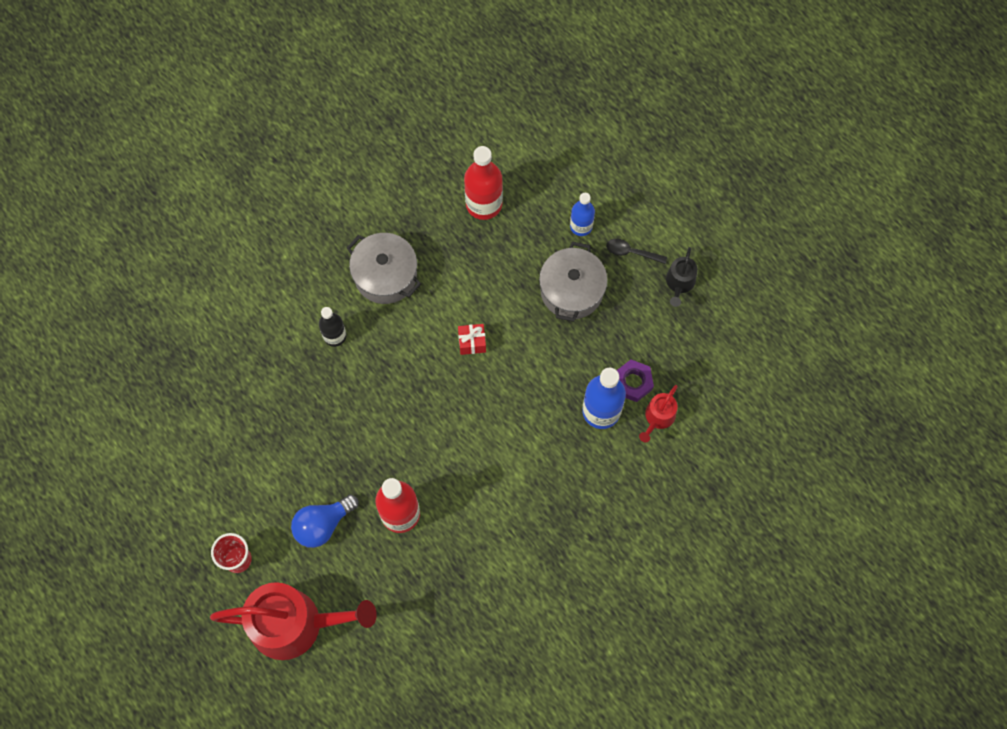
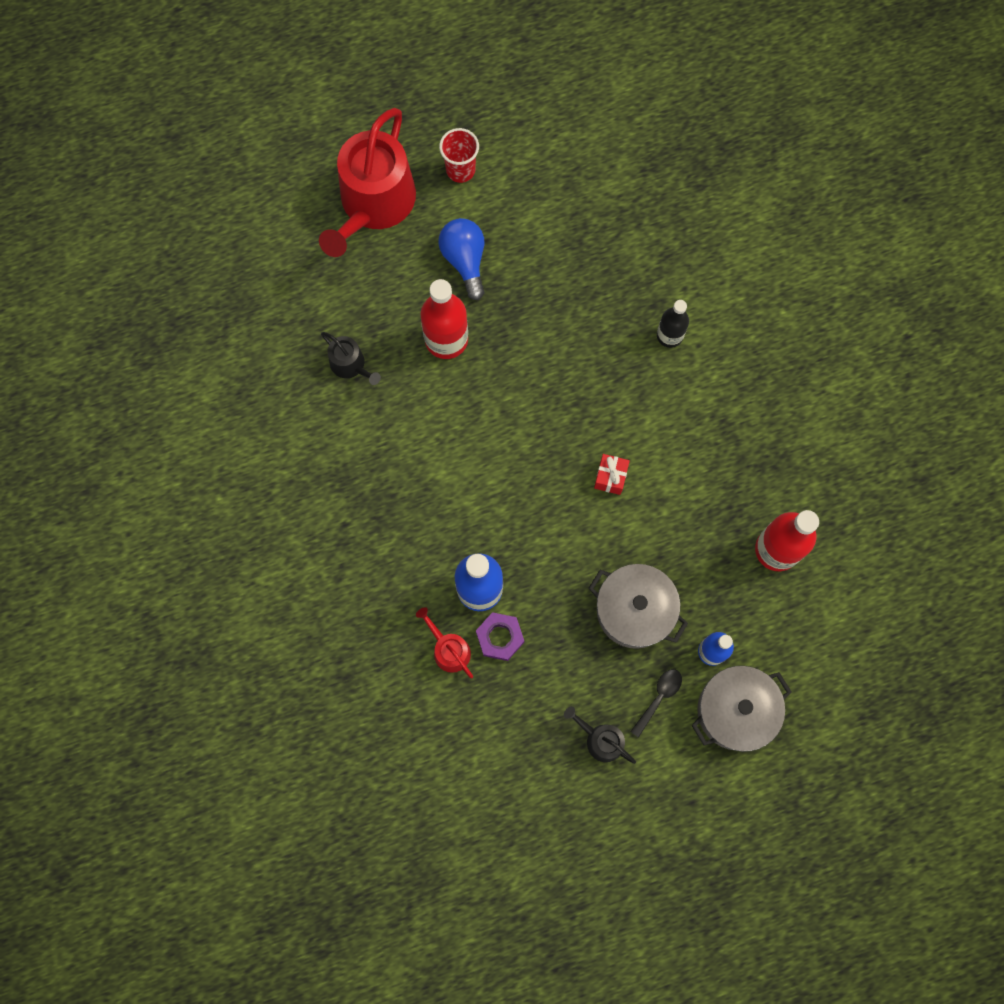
camera: 110 degrees right, 5 degrees up
(385, 275) = (723, 411): grey pot -> grey pot (735, 711)
(451, 586) = (350, 365): none -> black watering can

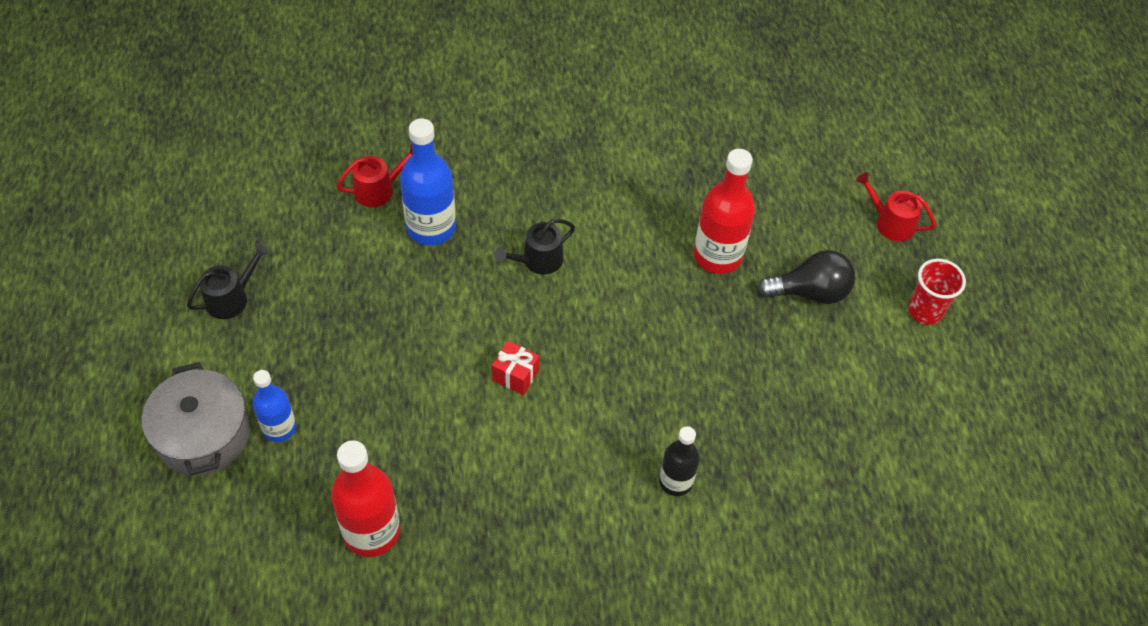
camera: 100 degrees right, 20 degrees down
(350, 365) = (706, 168): black watering can -> black watering can (538, 260)
(374, 204) = (890, 223): red watering can -> red watering can, size x0.45
(465, 260) = (810, 292): blue light bulb -> black light bulb
(500, 637) = (374, 234): purple nut -> none
(634, 610) = (355, 362): grey pot -> none
(658, 698) = (251, 362): black spoon -> none

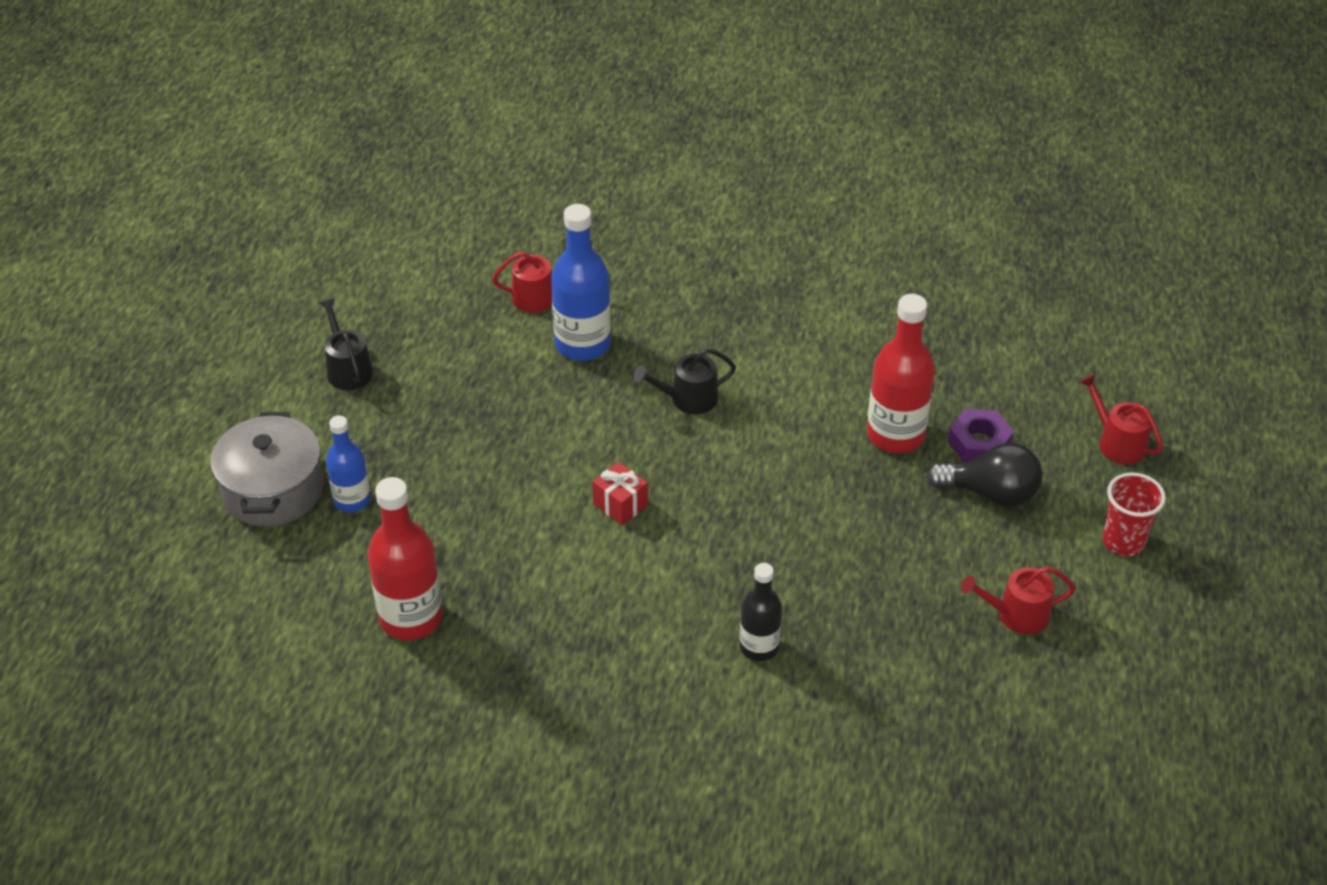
camera: 20 degrees right, 10 degrees down
(231, 298) = (347, 369): black watering can -> black watering can turned 90 degrees counterclockwise
(785, 248) = (979, 443): none -> purple nut
(867, 398) = (1017, 614): none -> red watering can

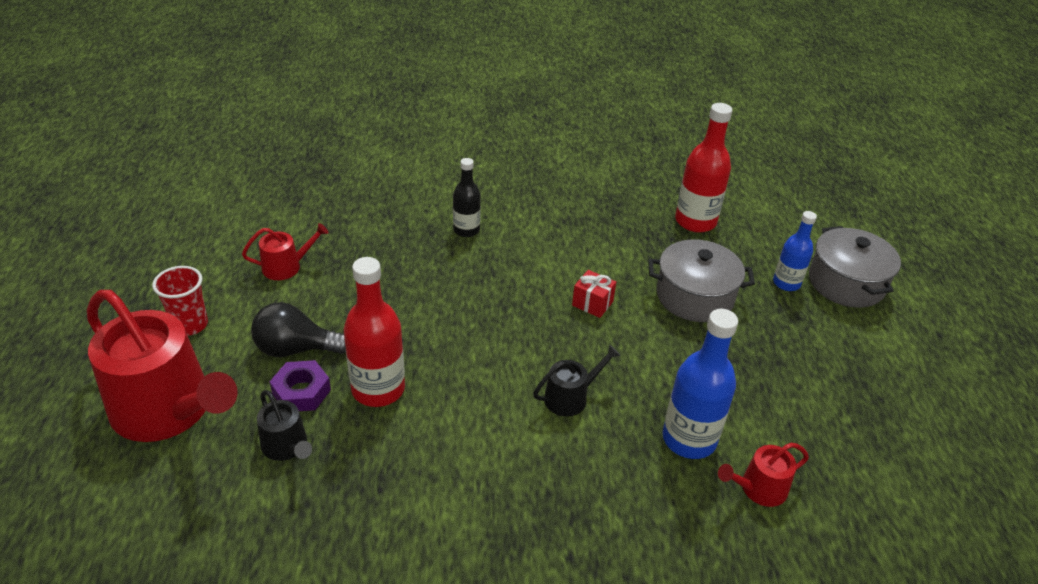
camera: 165 degrees right, 5 degrees down
(347, 369) = (874, 383): black watering can -> black watering can (287, 446)
(484, 497) = (694, 296): none -> grey pot
(1117, 442) = (169, 410): red watering can -> red watering can, size x2.21

